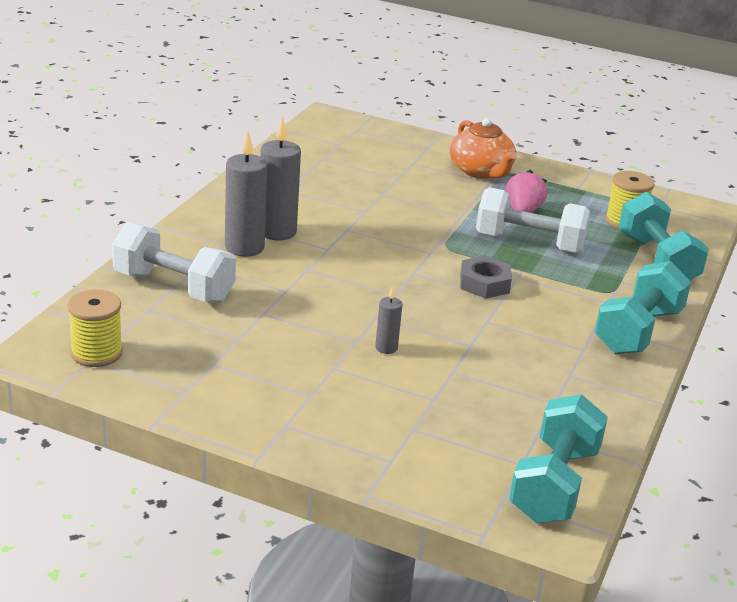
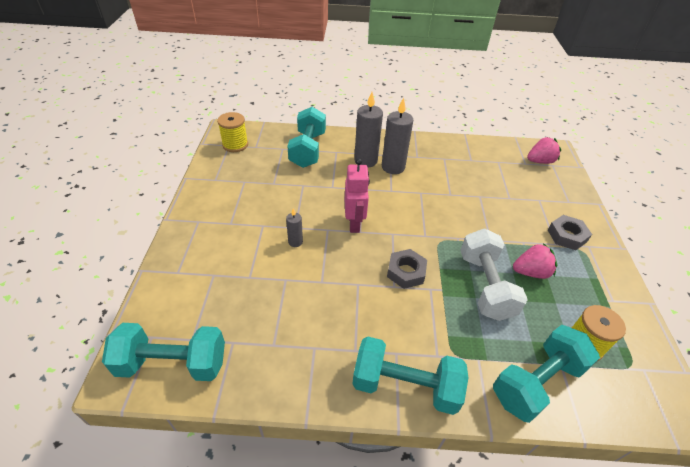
camera: 70 degrees right, 15 degrees up
(173, 287) = (308, 149): white dumbbell -> turquoise dumbbell
(343, 134) = (540, 161): none -> pink strawberry
(377, 294) = (354, 223): none -> pink robot
(481, 171) = (567, 236): orange teapot -> grey nut

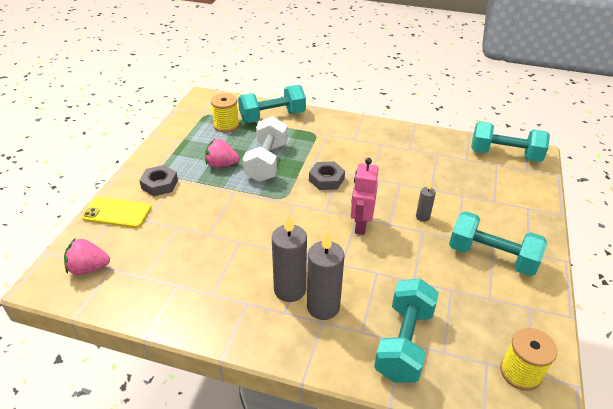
camera: 165 degrees left, 5 degrees down
(405, 385) = (353, 126): turquoise dumbbell -> turquoise dumbbell (491, 257)
(570, 202) = (117, 213): none -> yellow phone

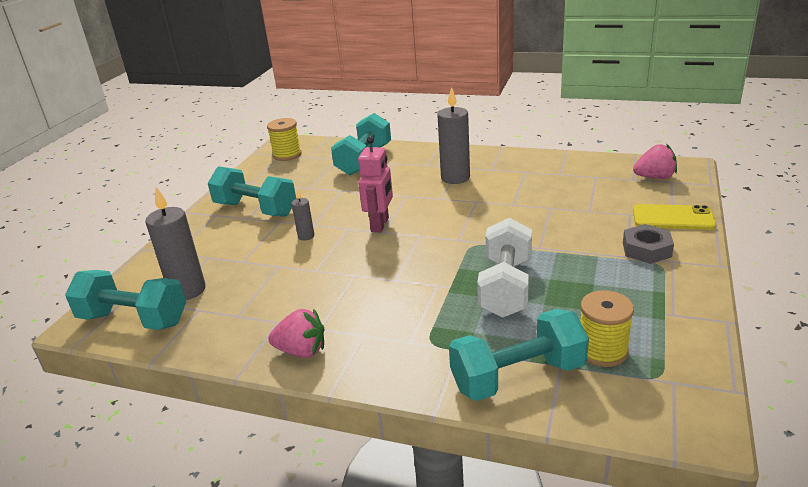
camera: 175 degrees left, 10 degrees down
(221, 165) = (574, 279): pink strawberry -> pink strawberry (301, 351)
(323, 307) = (425, 171): grey candle -> grey candle (187, 290)
(326, 179) = (415, 269): grey nut -> none

